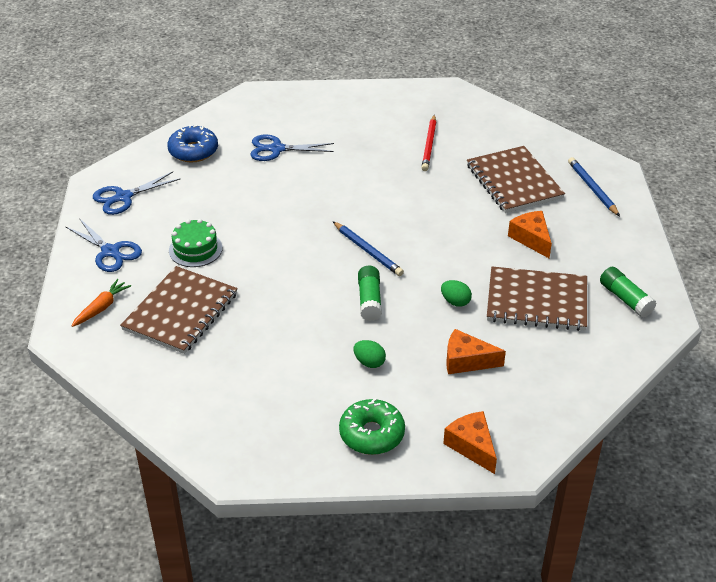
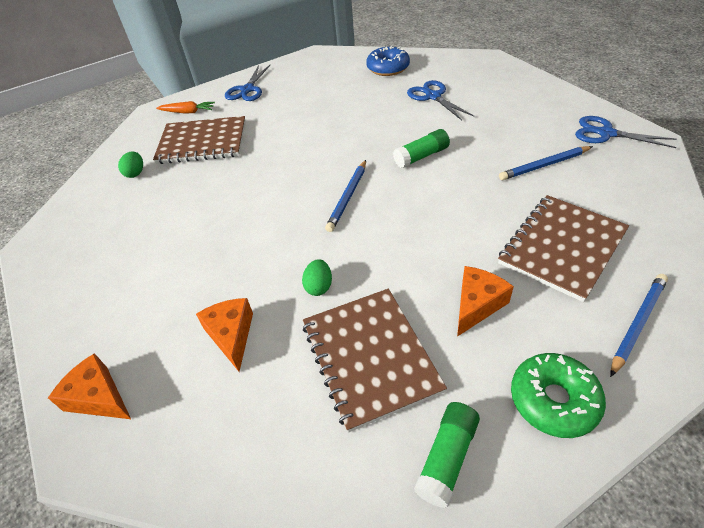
camera: 65 degrees right, 5 degrees up
(123, 197) = (309, 69): blue scissors -> blue scissors (606, 133)
(195, 249) = (277, 117): green cake -> none
(369, 300) = (280, 227): green glue stick -> green glue stick (421, 156)
(369, 362) = (194, 264): green egg -> green egg (135, 173)
(372, 434) = (96, 308): green donut -> green donut (553, 400)
(429, 145) = (544, 165): red pencil -> blue pencil
(472, 446) = (98, 397): orange cheese -> orange cheese turned 90 degrees counterclockwise

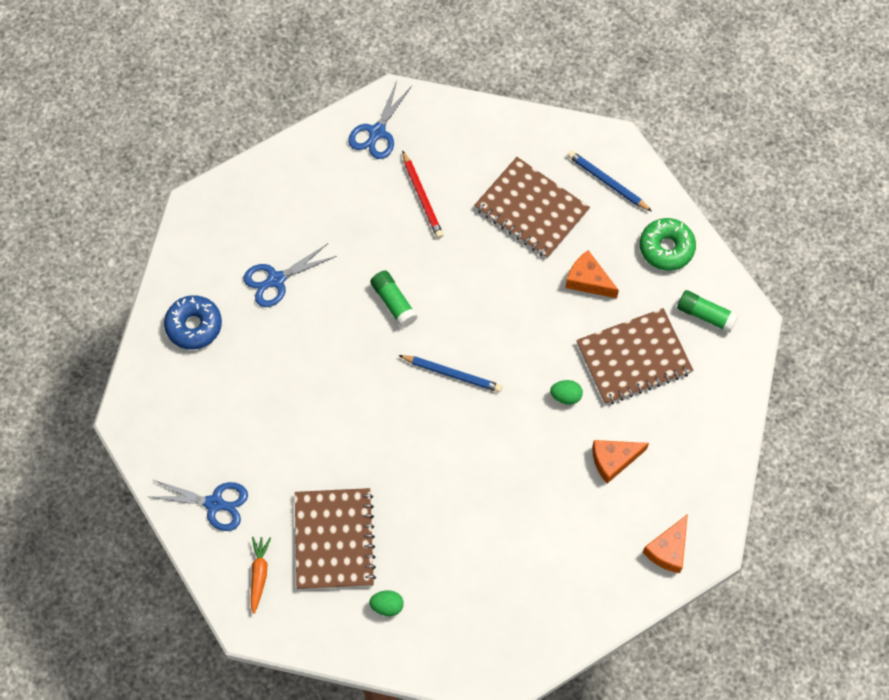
camera: 95 degrees left, 20 degrees up
(544, 165) = (422, 197): blue pencil -> red pencil

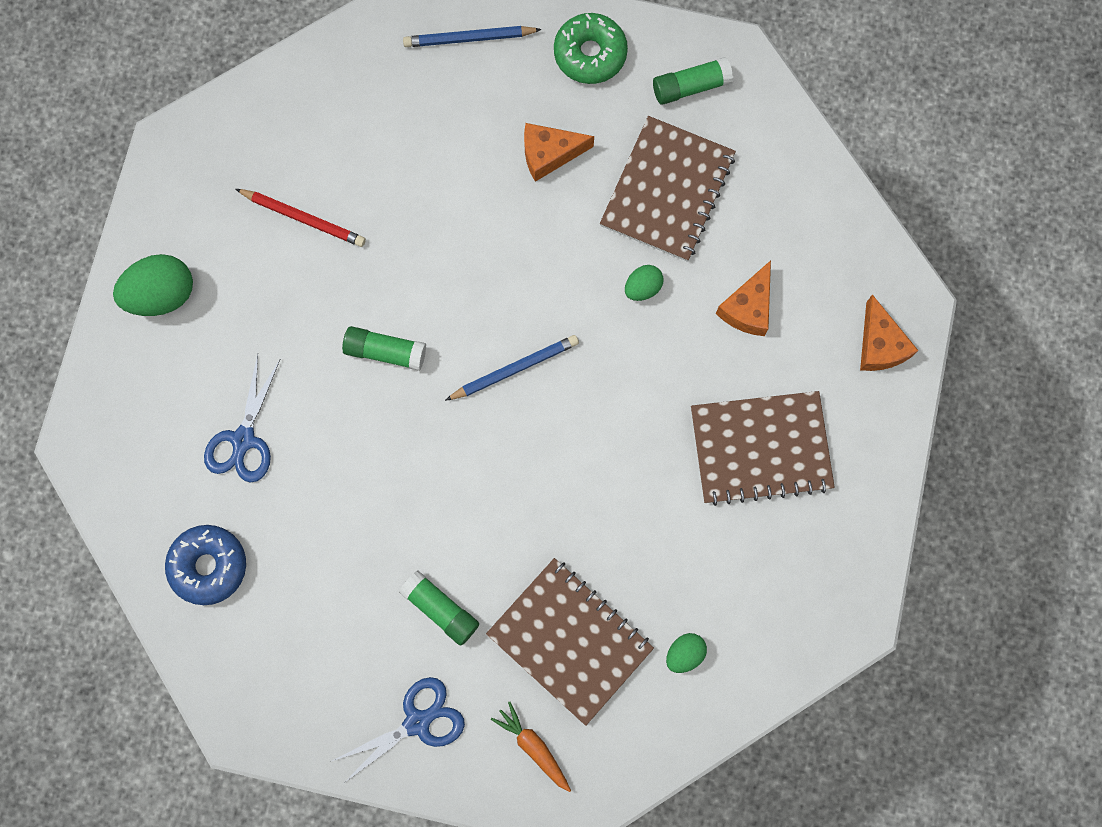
camera: 45 degrees left, 10 degrees up
(285, 459) = (440, 609): none -> green glue stick
(310, 170) = (162, 295): none -> green egg
(377, 132) = (189, 193): blue scissors -> none
(531, 209) = (424, 133): brown notebook -> brown notebook (760, 448)

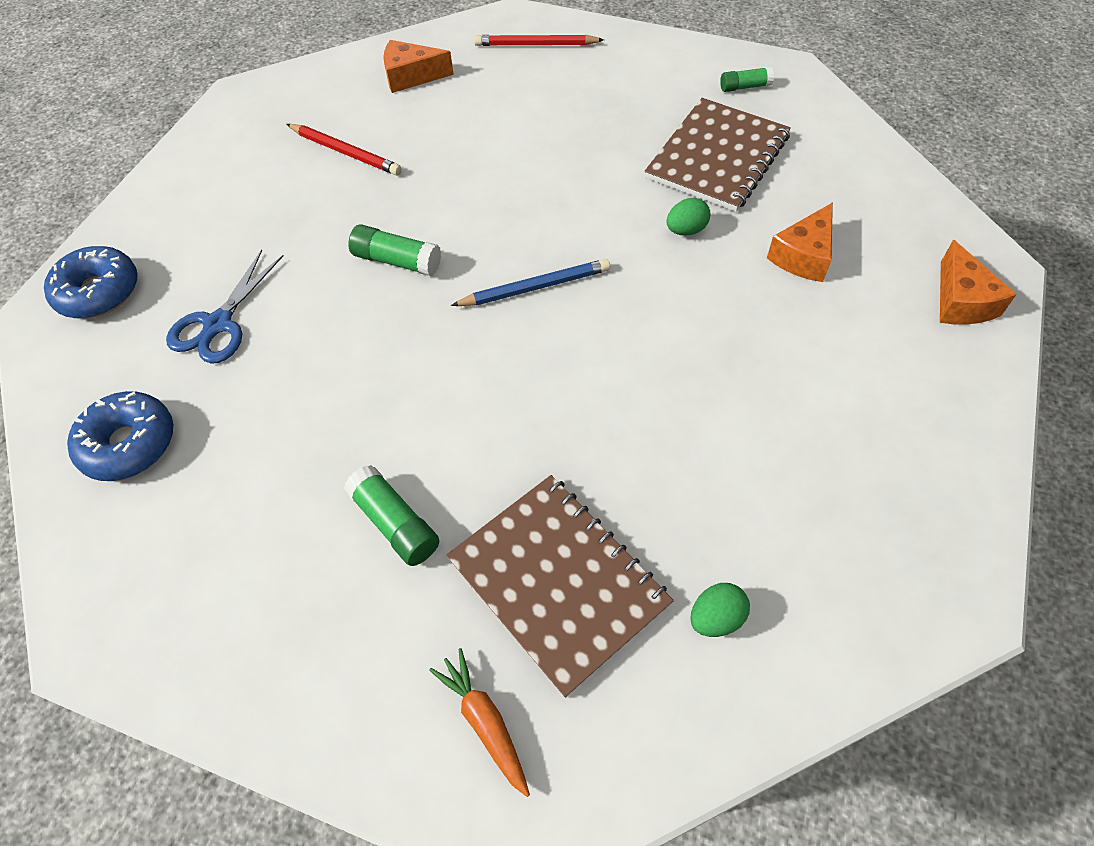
camera: 10 degrees right, 20 degrees down
(122, 416) = (98, 292): none -> blue donut
(162, 295) = (184, 198): green egg -> none
(417, 722) = (328, 665): blue scissors -> none
(469, 39) = (535, 45): blue pencil -> red pencil
(549, 154) = (599, 123): orange cheese -> orange cheese (411, 76)
(590, 54) = (648, 60): green donut -> none
(690, 87) = (744, 87): green glue stick -> green glue stick, size x0.66
(760, 448) = (820, 388): brown notebook -> none

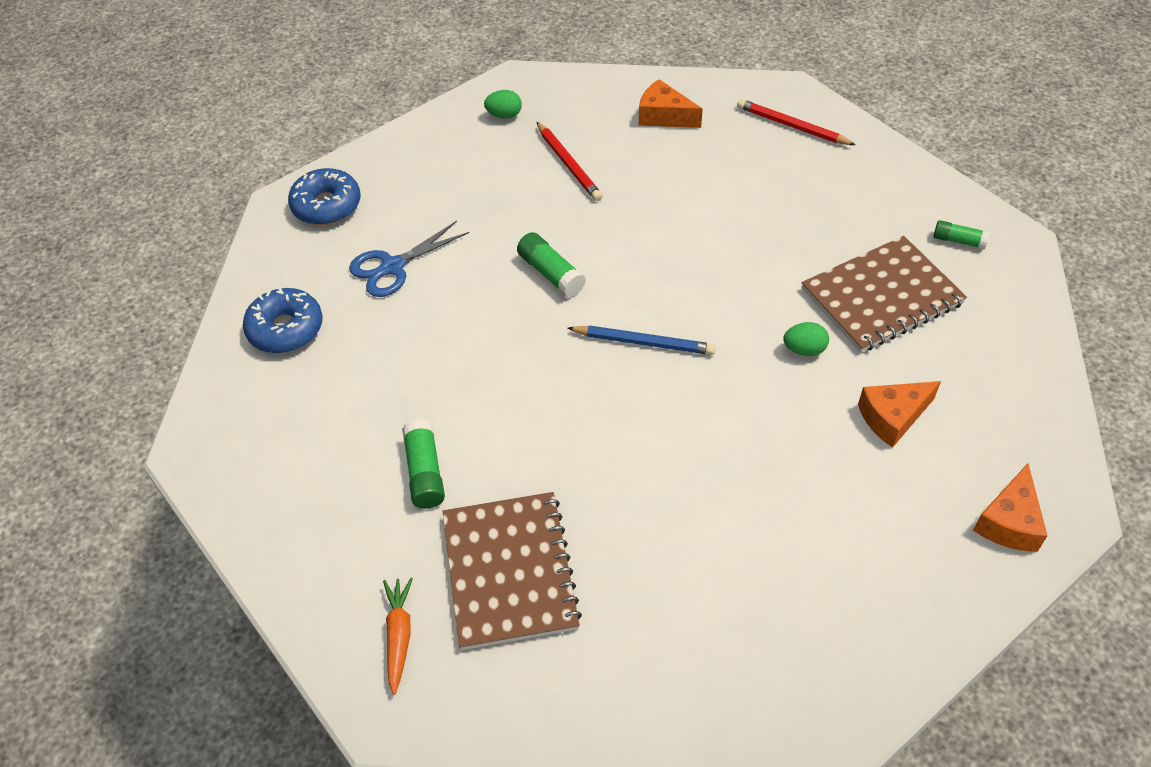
camera: 30 degrees right, 5 degrees down
(716, 618) = (605, 657): green egg -> green egg (504, 115)

